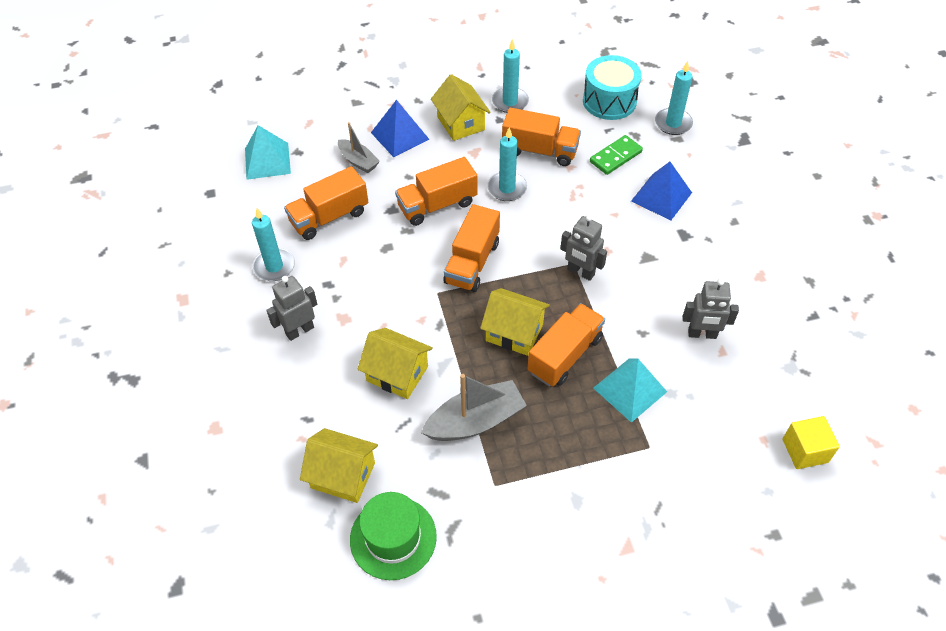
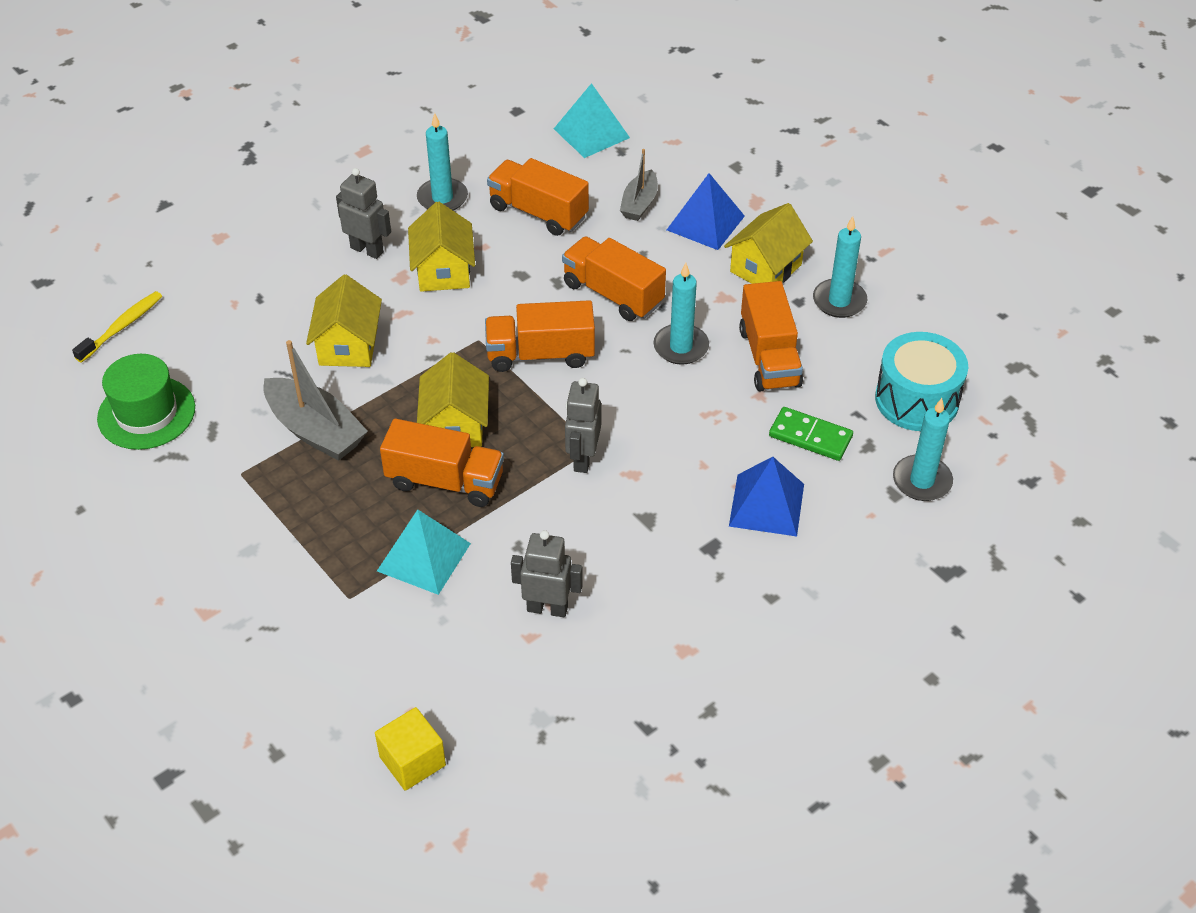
camera: 65 degrees right, 5 degrees down
(278, 532) = (122, 327): none -> yellow toothbrush
(343, 475) = (203, 349): yellow house -> yellow house (443, 271)
(702, 334) = (547, 608): grey robot -> grey robot turned 120 degrees clockwise

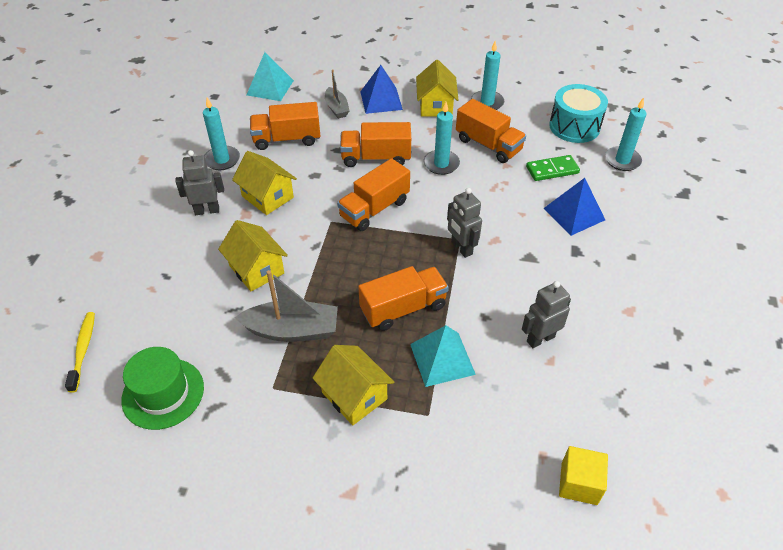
camera: 40 degrees left, 0 degrees up
(455, 425) = (372, 274): yellow house -> yellow house (354, 396)

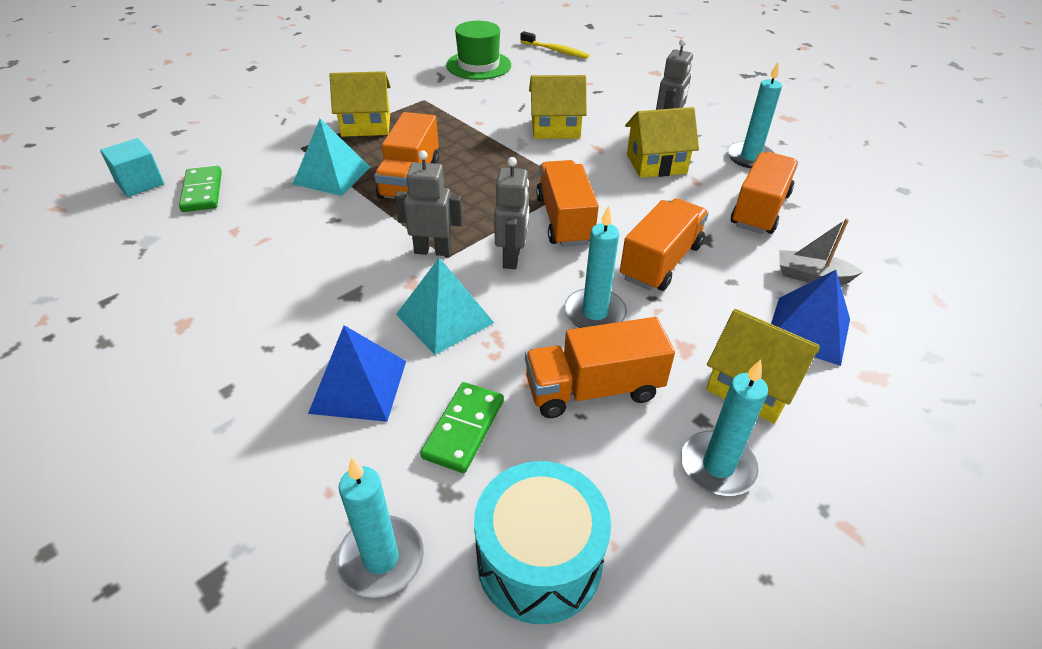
camera: 125 degrees right, 5 degrees down
(270, 87) = (906, 238): turquoise pyramid -> turquoise pyramid (444, 318)
(292, 330) = (464, 122): grey boat -> none
(540, 339) = (261, 238): grey robot -> grey robot (512, 258)
(541, 424) = (202, 191): none -> green domino
(579, 483) = (140, 183): yellow cube -> turquoise cube

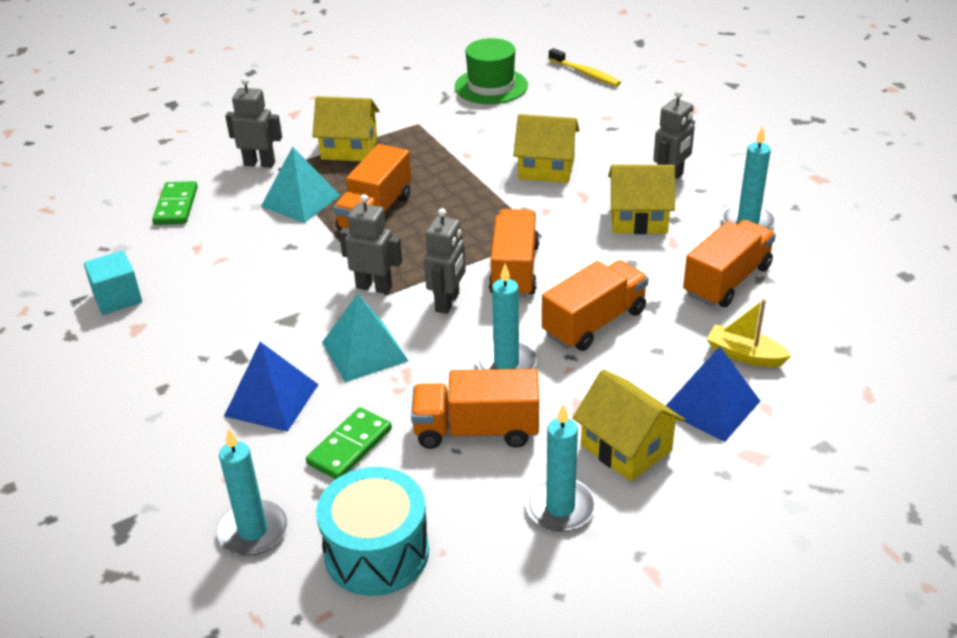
camera: 15 degrees right, 5 degrees down
(140, 183) = (121, 192): turquoise cube -> turquoise cube (117, 298)
(281, 145) = (259, 163): none -> grey robot
(811, 276) = (744, 355): grey boat -> yellow boat

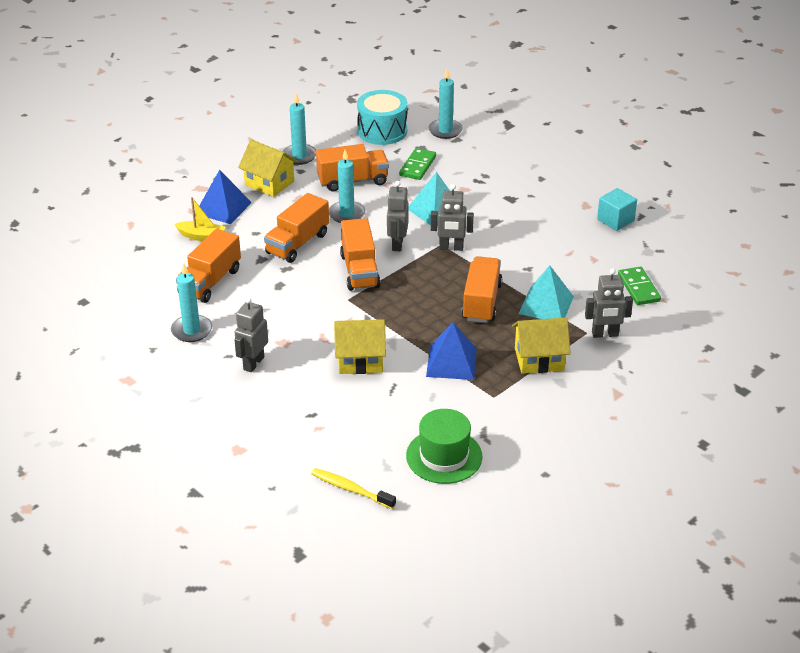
camera: 165 degrees right, 0 degrees up
(271, 400) = (474, 180): blue pyramid -> blue pyramid (451, 362)
(638, 219) = (276, 322): yellow house -> none

